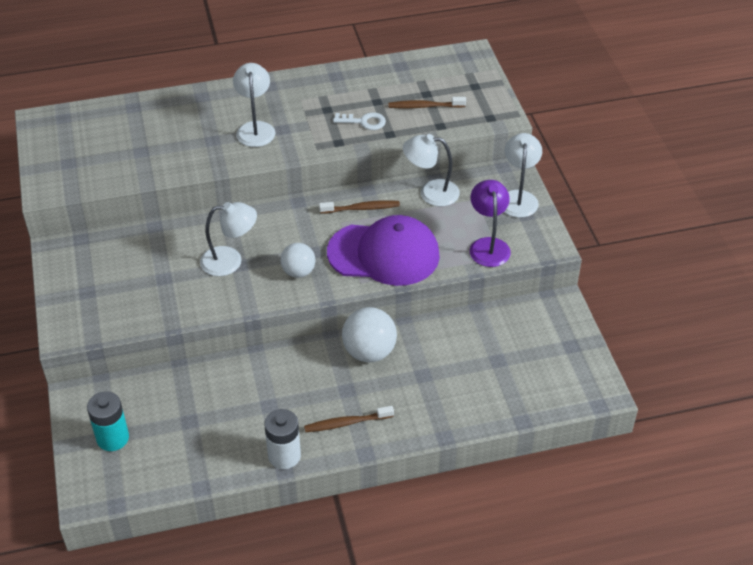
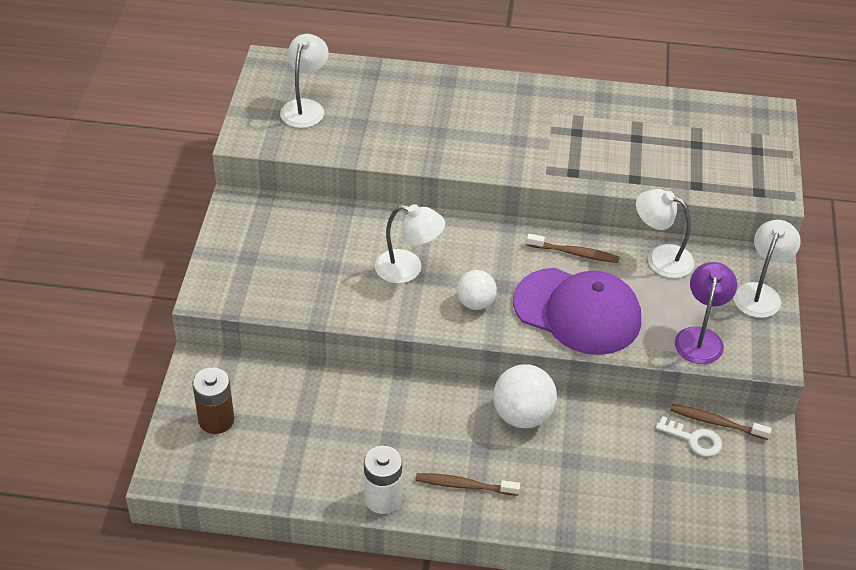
camera: 20 degrees right, 0 degrees up
(112, 438) = (216, 420): turquoise battery -> brown battery
(255, 128) = (489, 132): white lamp -> white lamp (305, 107)
(364, 122) = (612, 157): white key -> white key (694, 439)
(424, 106) = (688, 158): brown toothbrush -> brown toothbrush (716, 422)

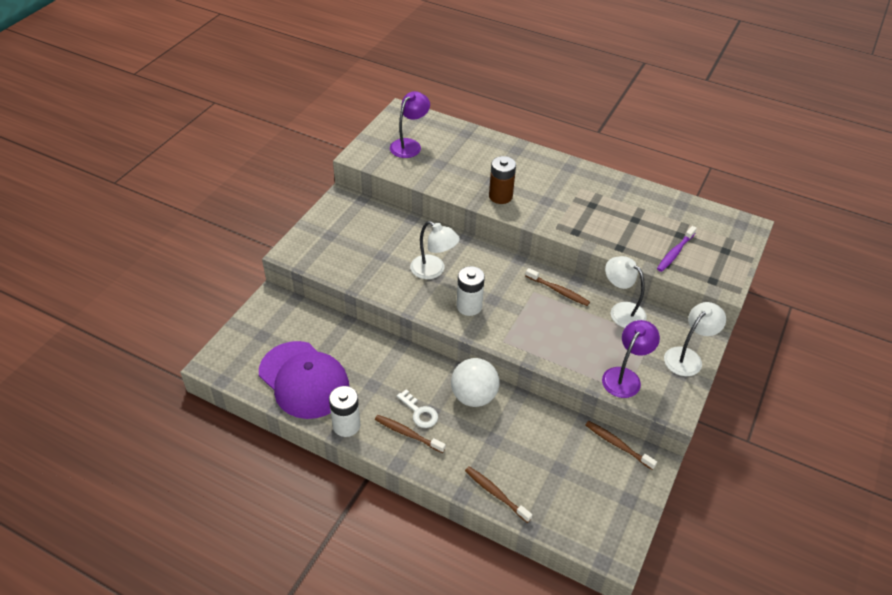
camera: 20 degrees right, 0 degrees up
(216, 420) = (264, 338): brown battery -> brown battery (500, 196)
(305, 107) = (409, 145): white lamp -> purple lamp
(475, 303) = (469, 306): white ball -> white battery
(577, 311) = (540, 332): purple cap -> purple cap (304, 380)
(603, 523) = (495, 493): none -> brown toothbrush
(694, 439) = (594, 452): white key -> white key (419, 412)
(701, 168) = (675, 253): none -> purple toothbrush

